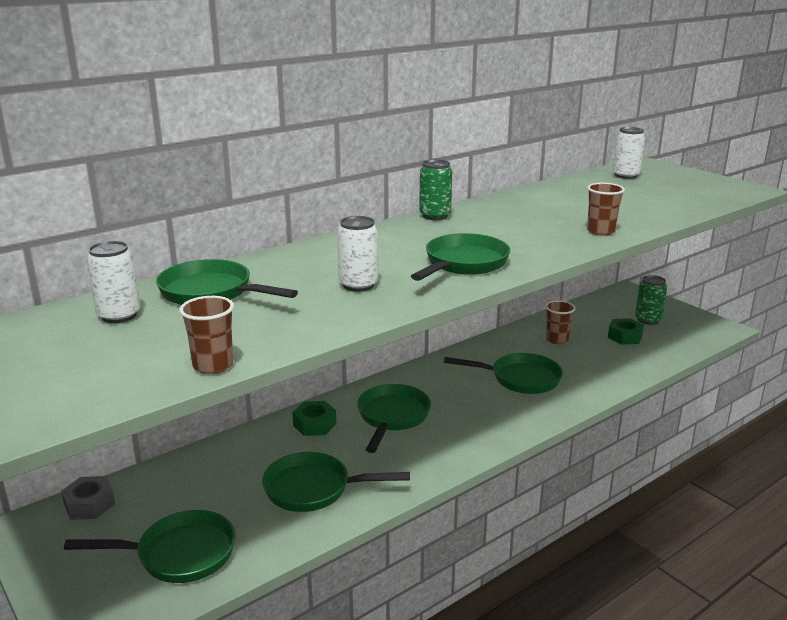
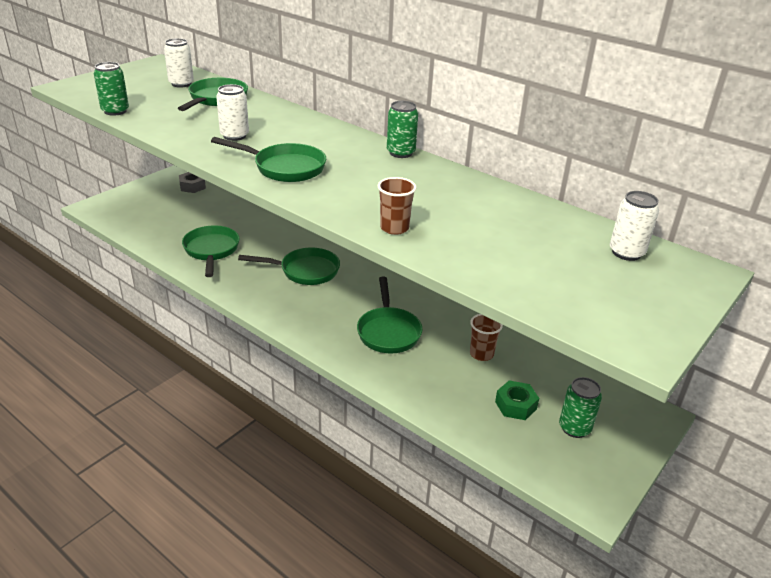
camera: 75 degrees right, 10 degrees up
(179, 554) = (149, 219): green pan -> none
(213, 365) = (115, 111): brown cup -> green can
(314, 424) = (287, 241): green nut -> none

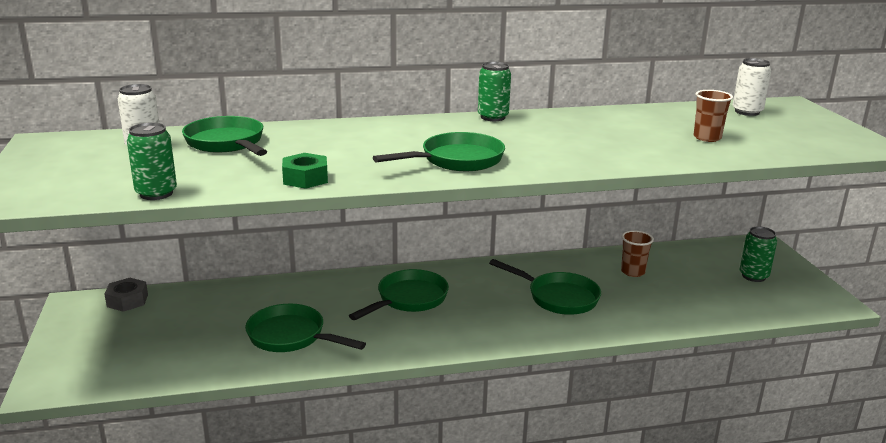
camera: 50 degrees left, 10 degrees down
(234, 136) = (343, 160): white can -> none
(394, 228) = (633, 157): brown cup -> brown cup (707, 138)
(515, 405) = (709, 286): green nut -> green nut (305, 178)

